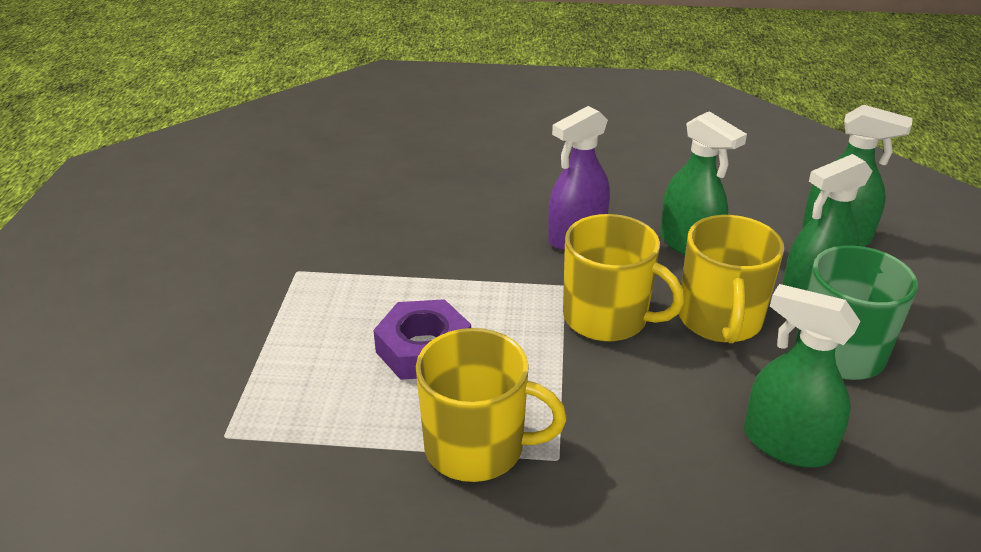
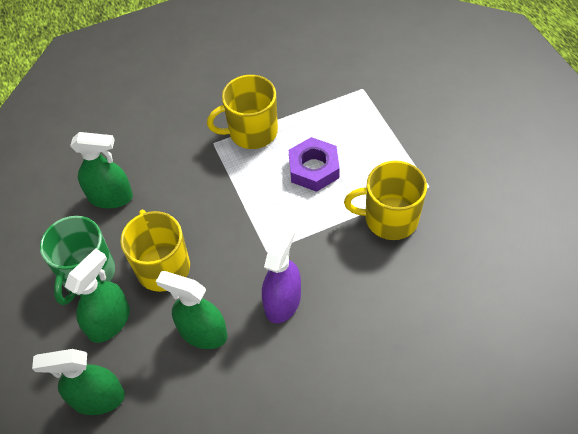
camera: 155 degrees right, 20 degrees up
(607, 317) = (228, 237): yellow mug -> yellow mug (389, 218)

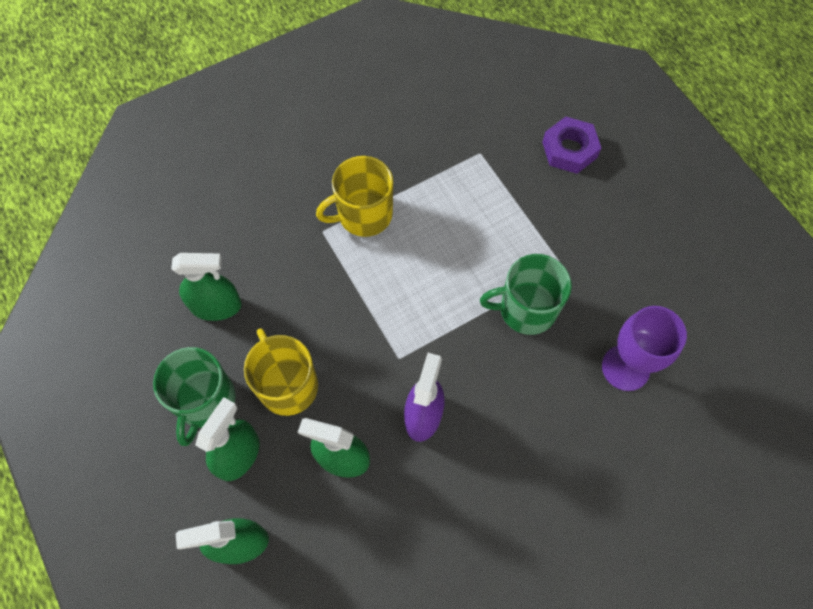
camera: 10 degrees left, 10 degrees up
(314, 169) = (438, 255): purple nut -> purple nut (569, 150)
(389, 218) = (526, 309): yellow mug -> green mug
(479, 275) = (625, 368): none -> purple goblet

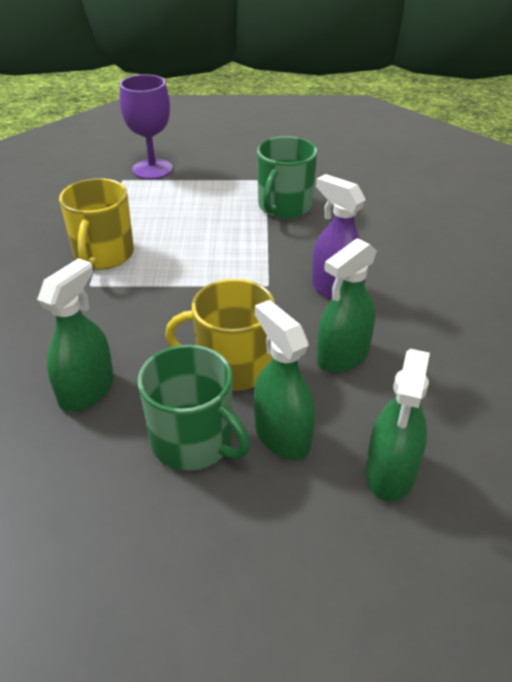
camera: 60 degrees left, 25 degrees down
(569, 150) = (170, 144): purple nut -> none
(625, 368) = (372, 183): purple goblet -> purple goblet (152, 169)

